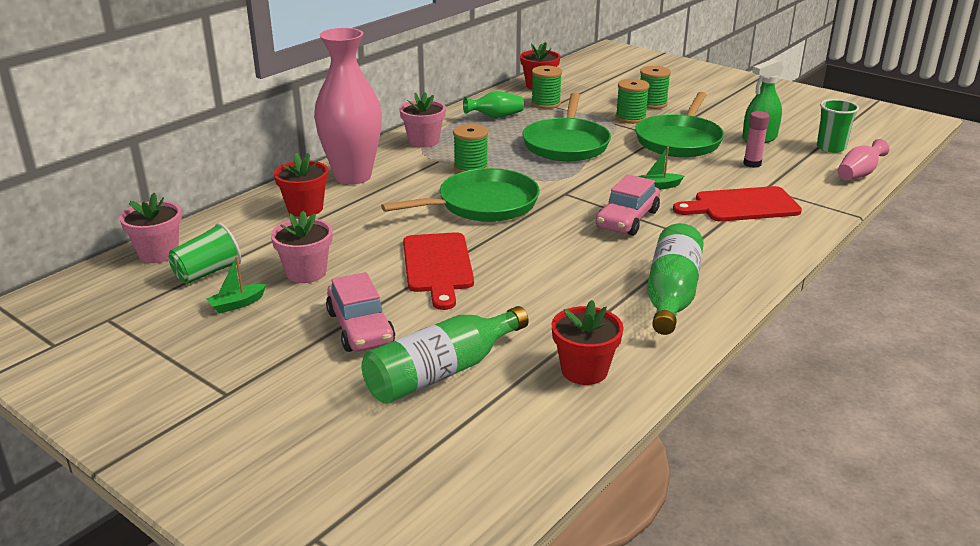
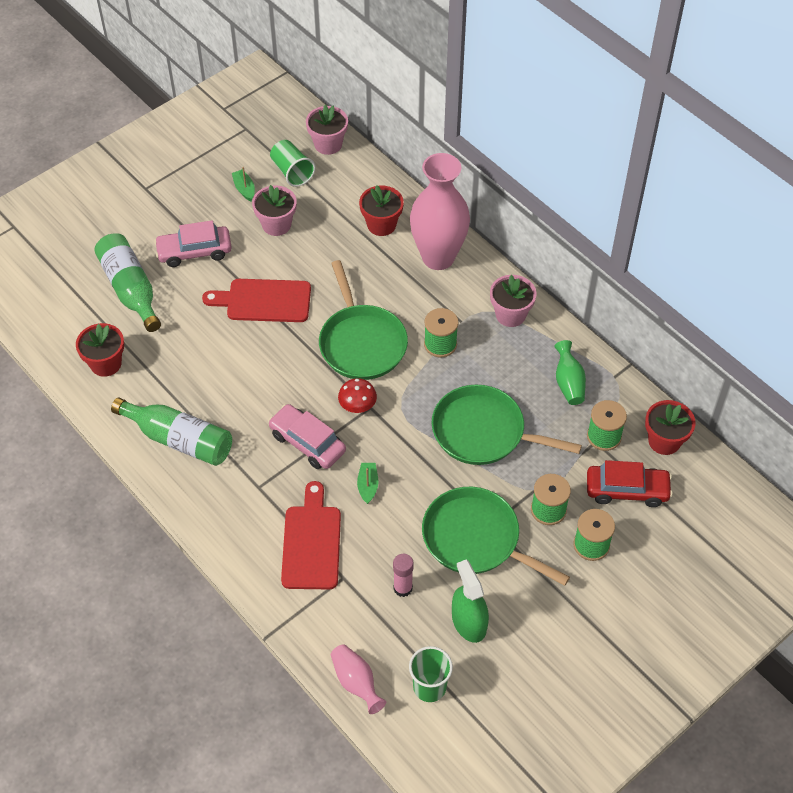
camera: 100 degrees right, 25 degrees up
(567, 199) = (357, 406): none -> red mushroom
(593, 95) = (627, 490): none -> red car

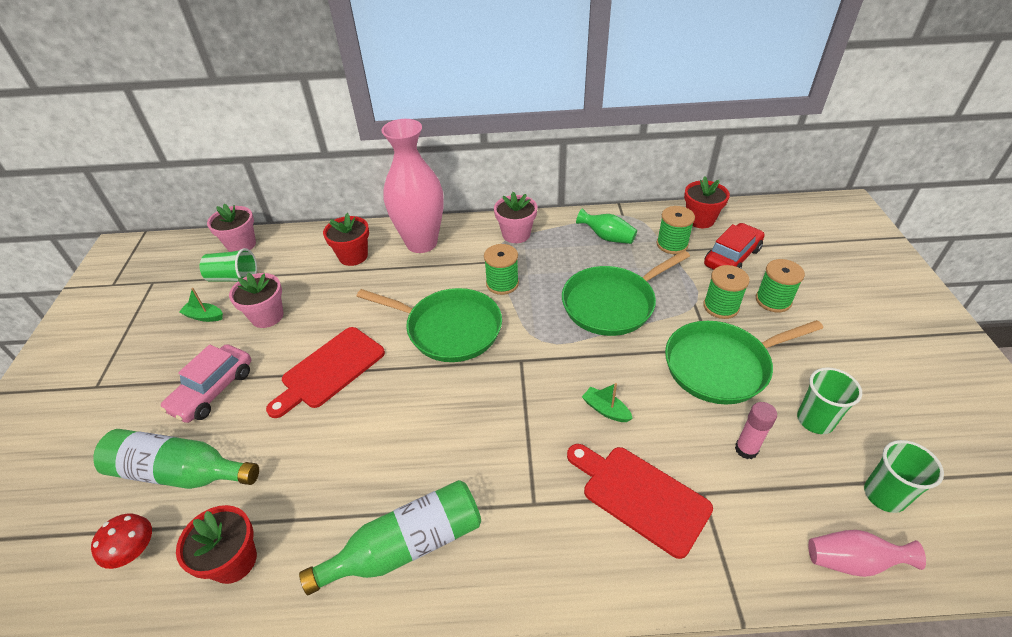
camera: 50 degrees left, 10 degrees down
(307, 442) = (517, 428): pink car -> none
(357, 406) = (511, 368): red mushroom -> red mushroom (135, 551)
(469, 622) = (815, 420): green spray bottle -> green cup

